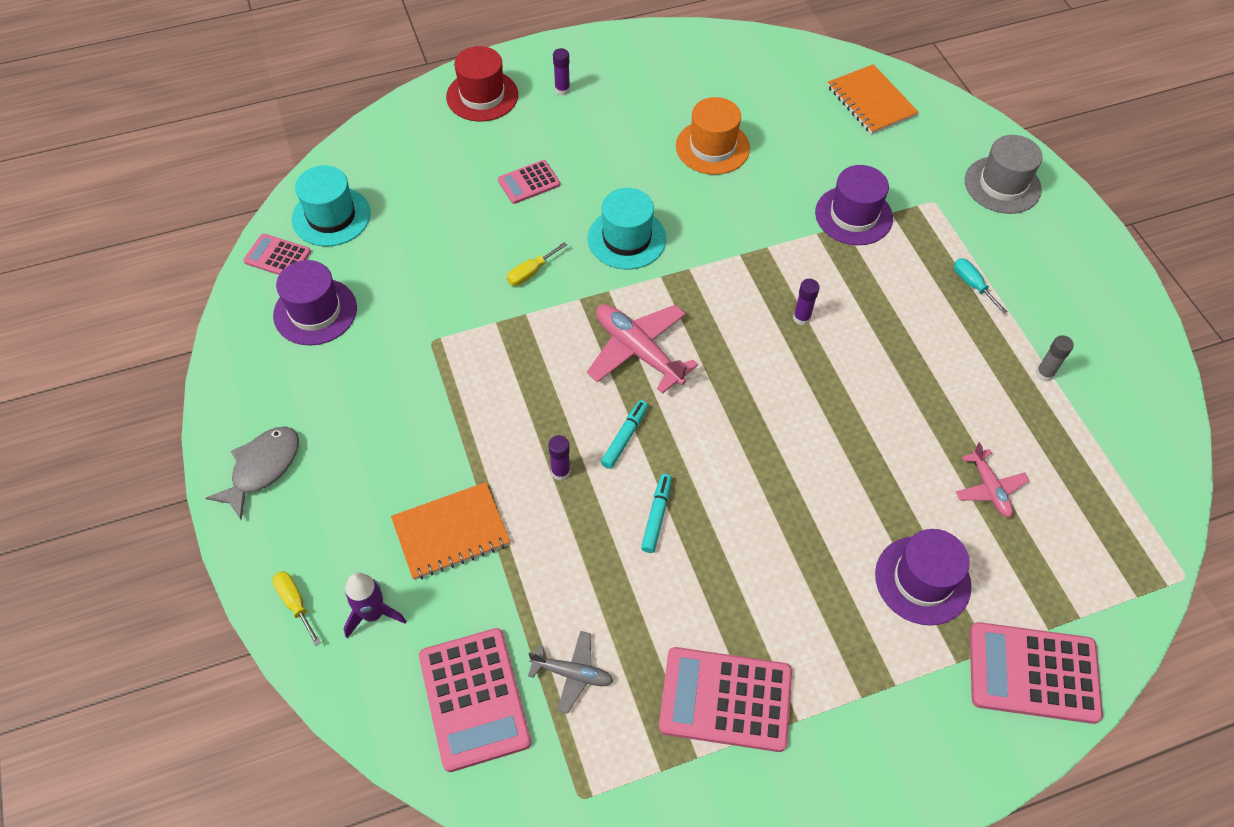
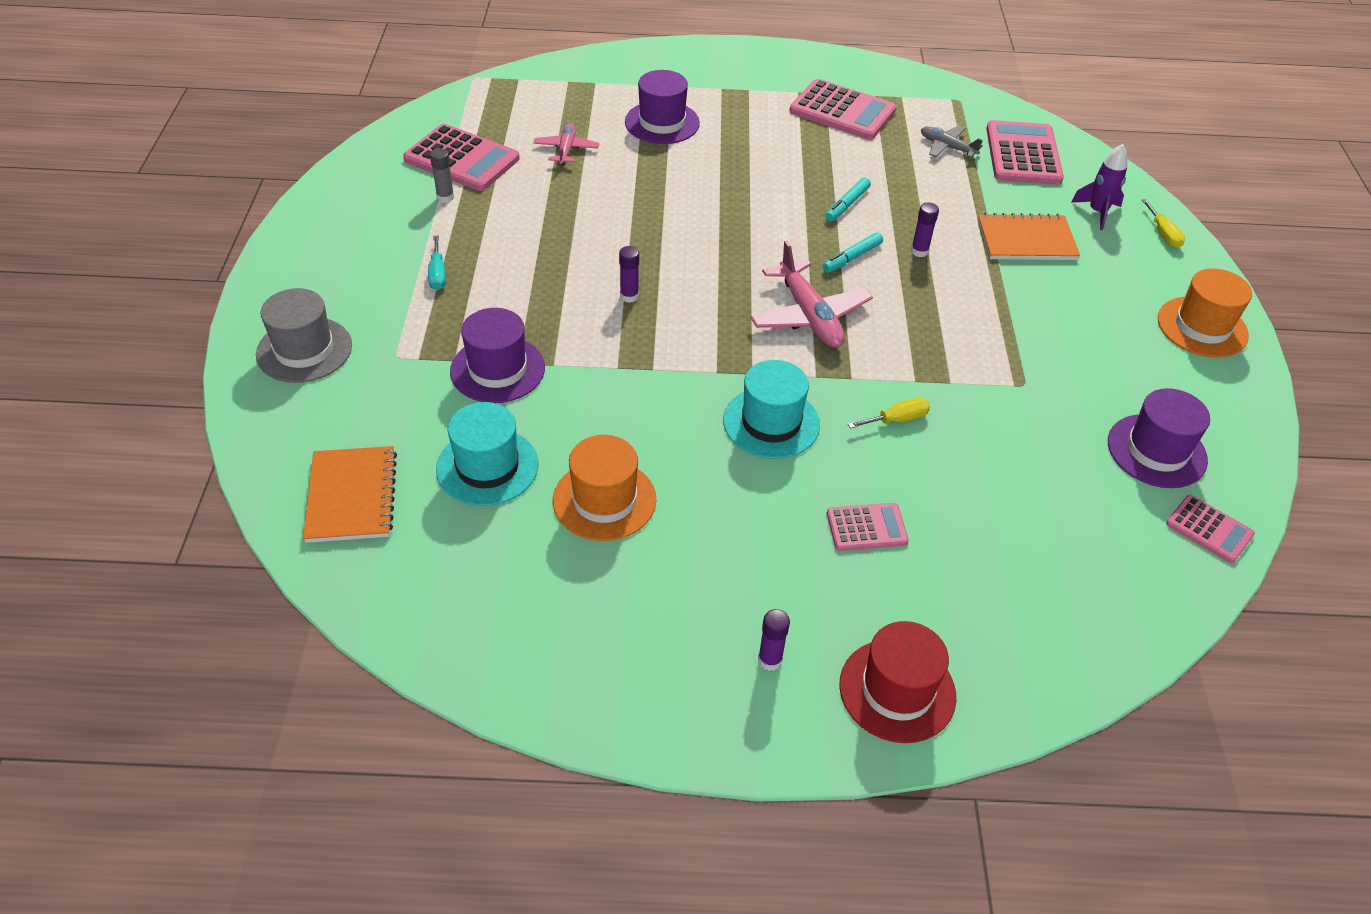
camera: 160 degrees left, 10 degrees down
(262, 468) = (1202, 327): grey fish -> orange hat
(331, 216) = (1140, 562): turquoise hat -> turquoise hat (487, 467)
(1033, 673) = (625, 70): pink calculator -> pink calculator (462, 159)

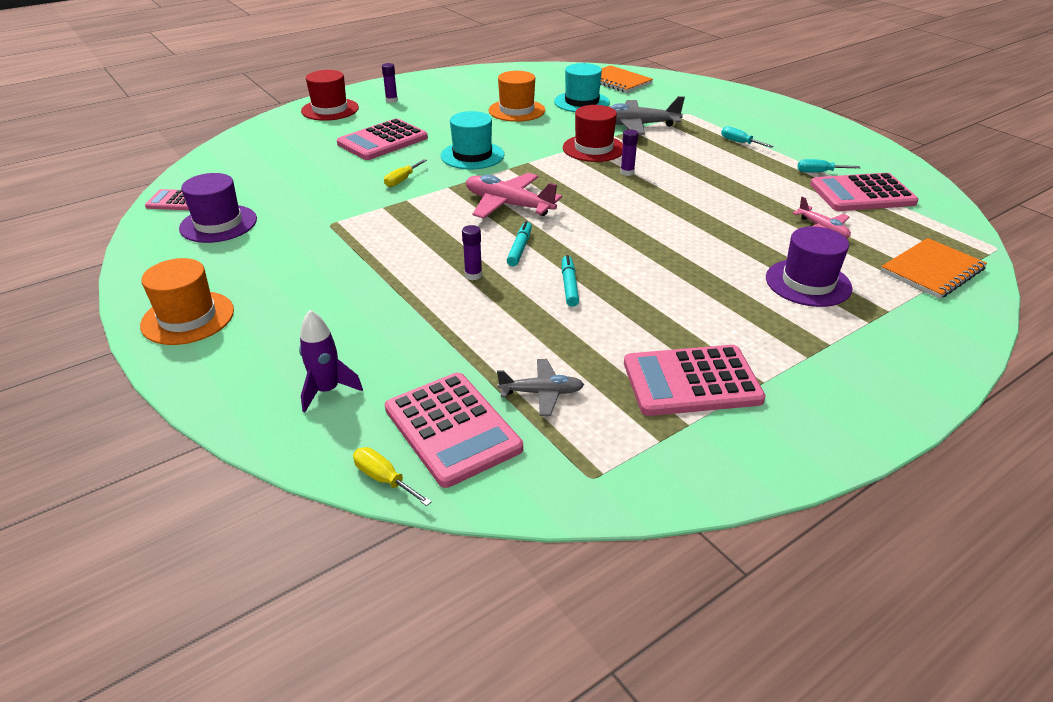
camera: 145 degrees right, 10 degrees down
(304, 350) = (729, 102): grey hat -> none
(445, 197) = (819, 172): grey glue stick -> turquoise screwdriver
(497, 369) = (636, 125): purple hat -> grey plane
(610, 354) = (593, 148): none -> red hat
(866, 527) = (382, 141): pink calculator -> pink calculator, size x1.77
(1026, 240) = (387, 326): orange notebook -> orange notebook (932, 270)
(1163, 234) = (242, 398): yellow screwdriver -> yellow screwdriver (384, 479)

